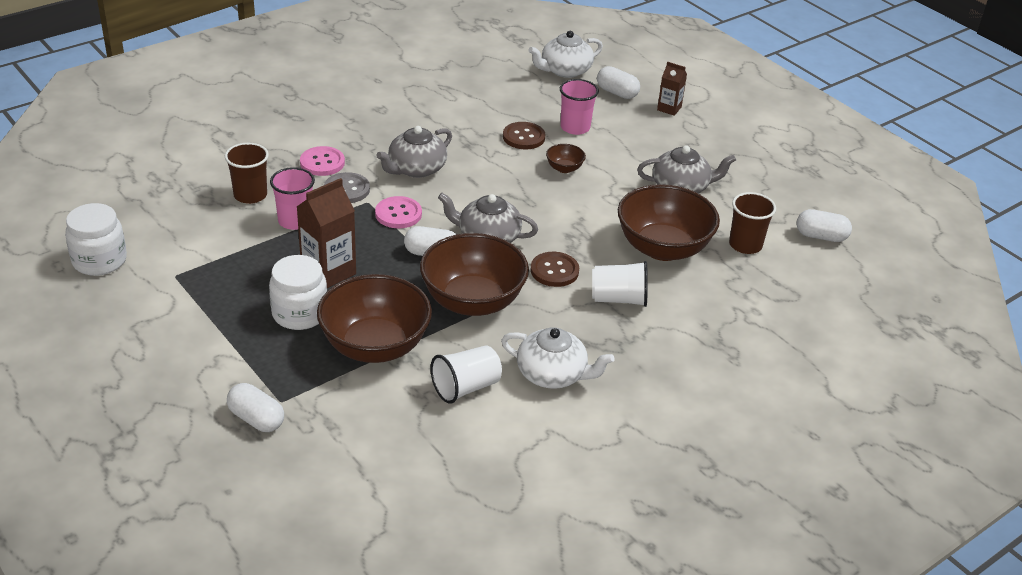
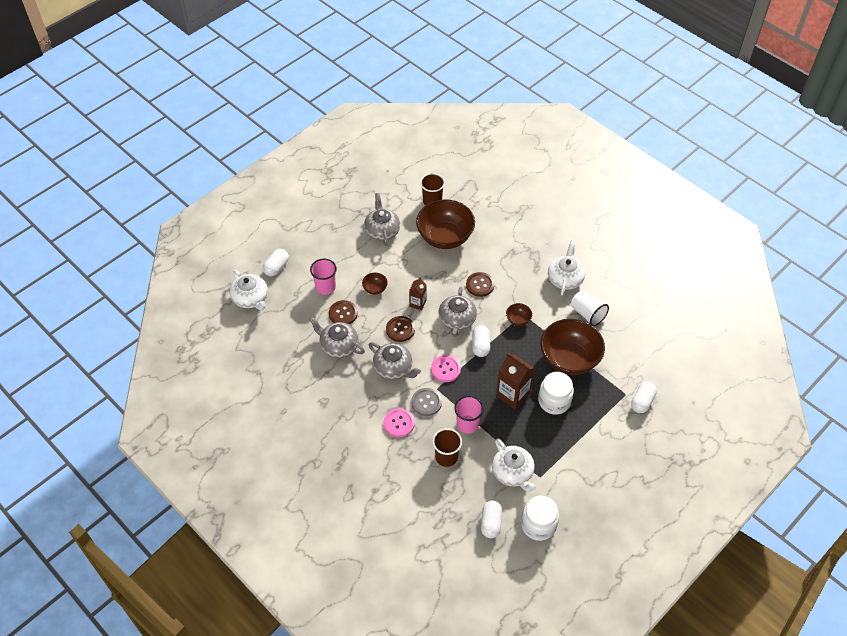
camera: 95 degrees left, 15 degrees up
(195, 250) = (512, 472): none -> white teapot
(468, 128) = (338, 346): none -> grey teapot
(472, 301) = (518, 320): brown bowl -> brown bowl, size x0.42
(483, 182) = (400, 329): none -> brown button
(618, 299) = (496, 255): white cup -> none
(669, 108) = (292, 239): brown carton -> brown carton (417, 303)
(821, 236) = (415, 169): white capsule -> white capsule (491, 523)

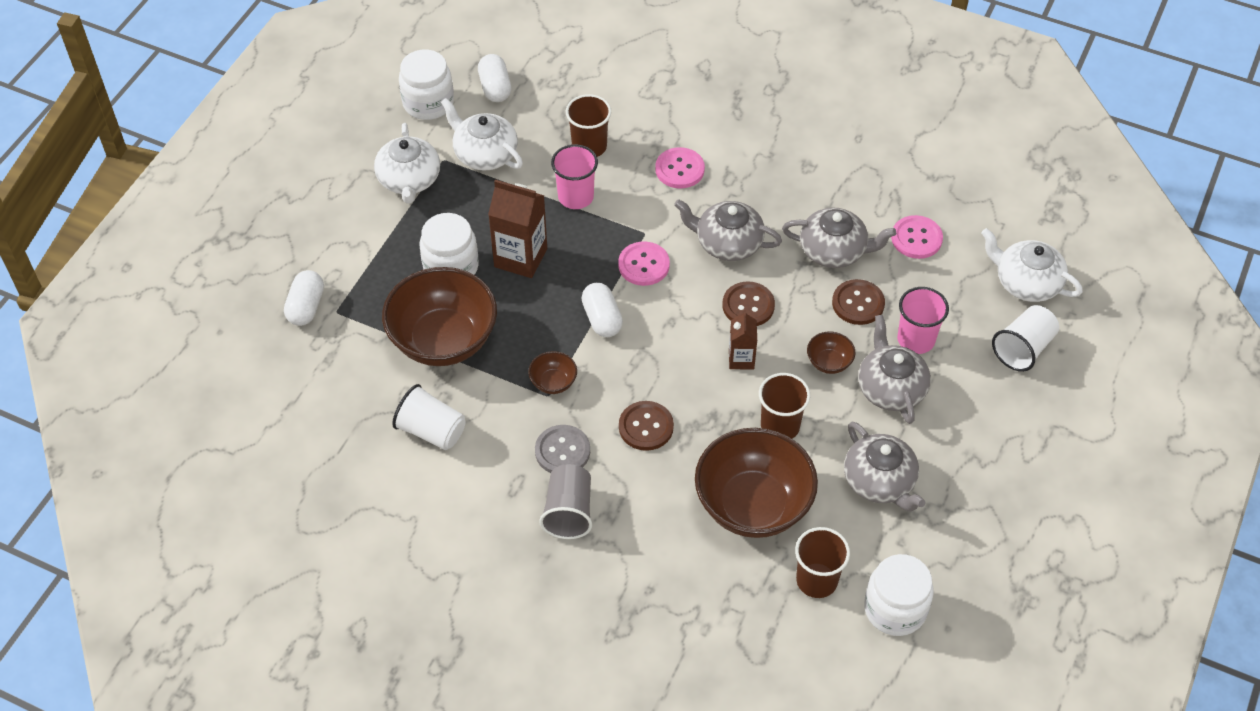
camera: 160 degrees right, 0 degrees up
(276, 267) = (1023, 349): white capsule -> white cup
(290, 339) = (916, 238): none -> pink button
(405, 182) = (895, 609): none -> white jar
(415, 267) = (780, 426): none -> brown cup
(426, 402) = (652, 208): grey button -> grey button (562, 451)
(457, 320) = (660, 350): grey teapot -> grey teapot (890, 388)
(531, 258) = (568, 512): none -> grey cup
(565, 278) = (491, 489): white teapot -> white teapot (409, 180)

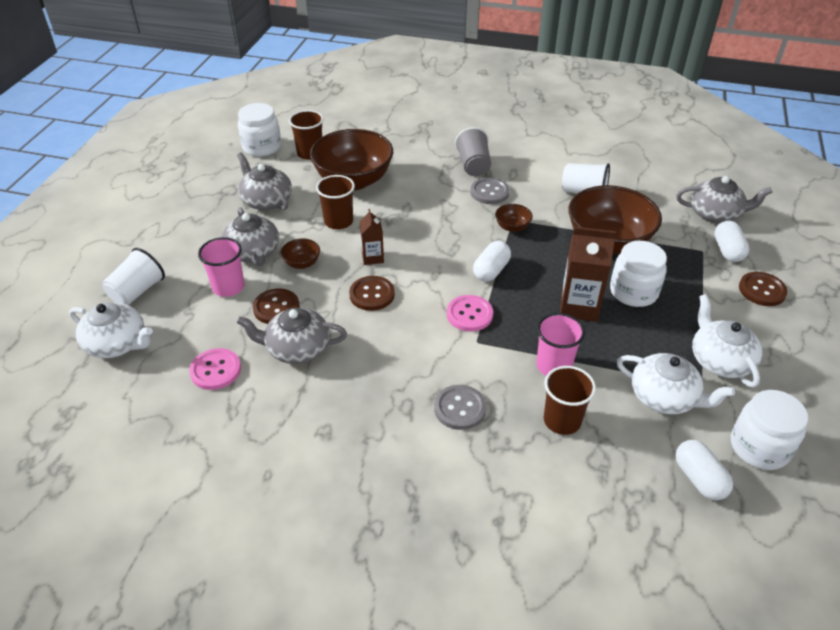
camera: 170 degrees right, 10 degrees down
(602, 319) = (491, 270): white capsule -> white capsule turned 60 degrees clockwise
(646, 427) = (436, 210): brown button -> brown button (762, 290)
(679, 169) = (460, 408): pink button -> grey button
(728, 243) = (397, 342): grey teapot -> grey teapot (715, 214)

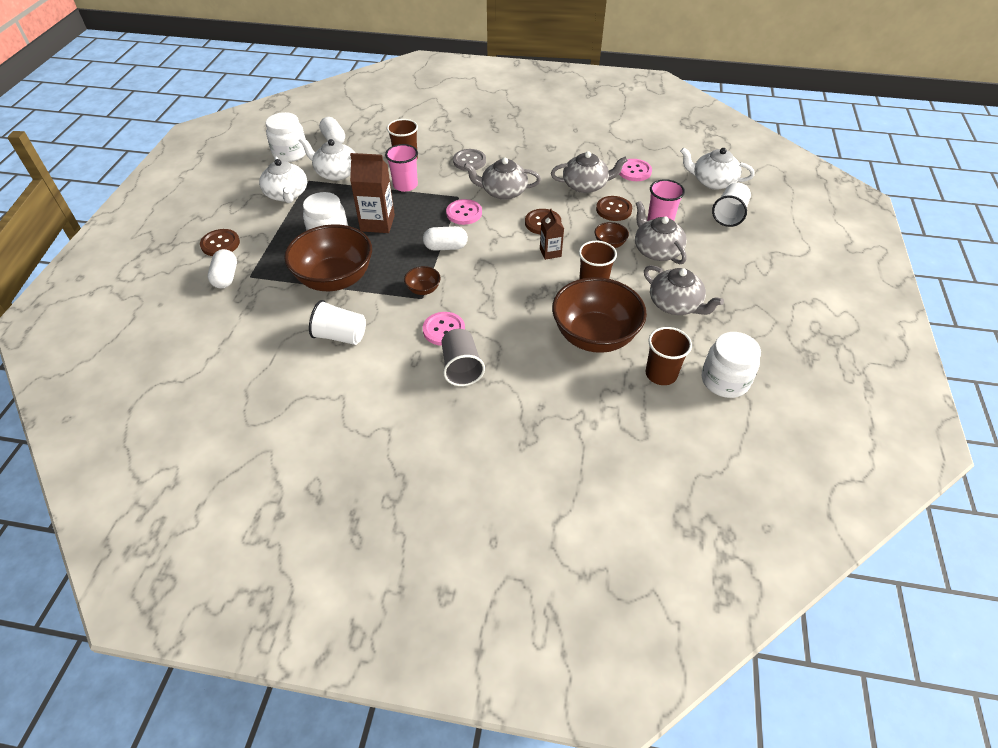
camera: 175 degrees right, 5 degrees up
(489, 192) = (444, 330): grey button -> pink button
(491, 270) = (446, 247): white capsule -> white capsule turned 60 degrees clockwise
(715, 214) = (212, 317): grey teapot -> grey teapot (503, 192)

